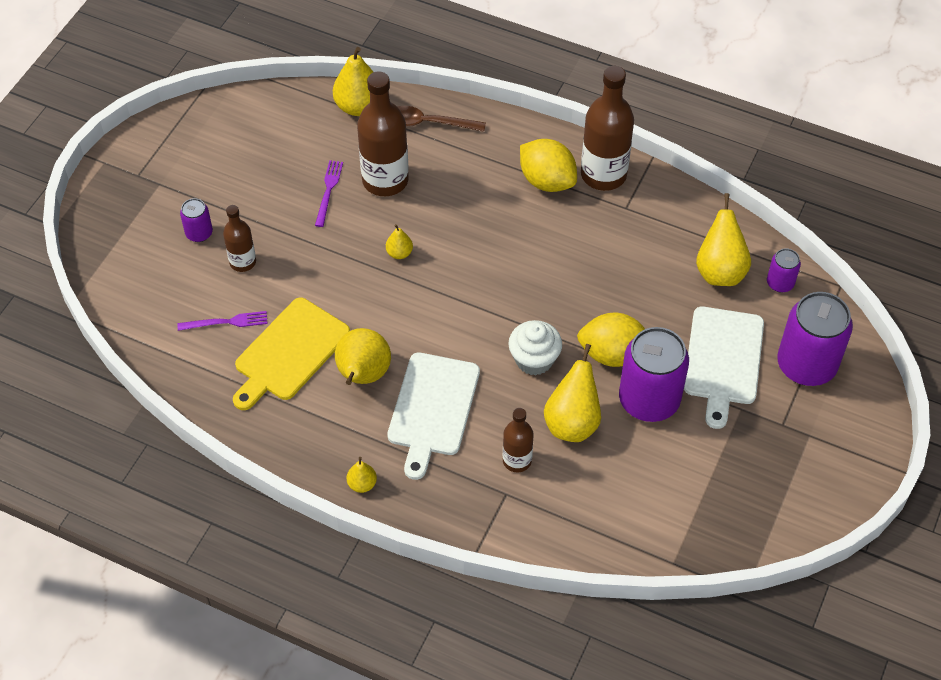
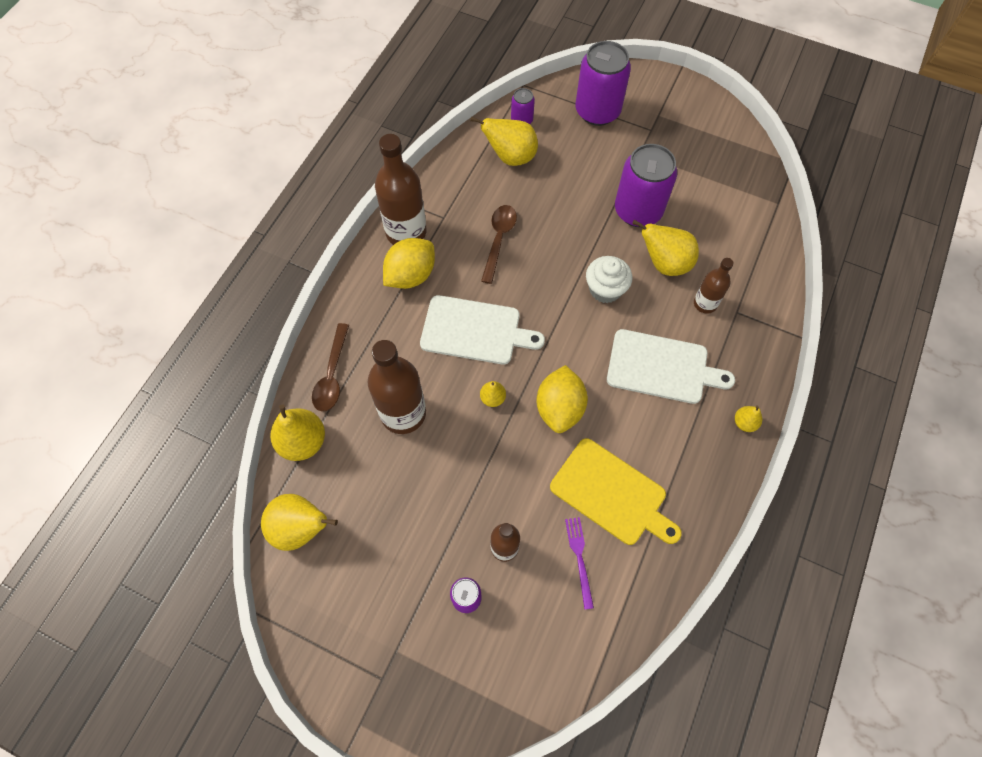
camera: 90 degrees left, 10 degrees up
(328, 191) = (414, 467): purple fork -> none
(363, 375) = (632, 426): yellow pear -> yellow pear (301, 528)
(598, 259) = (499, 239): none -> brown spoon
(613, 354) = (596, 233): yellow lemon -> yellow lemon (559, 408)
(723, 360) = (596, 161): white cutting board -> white cutting board (475, 331)

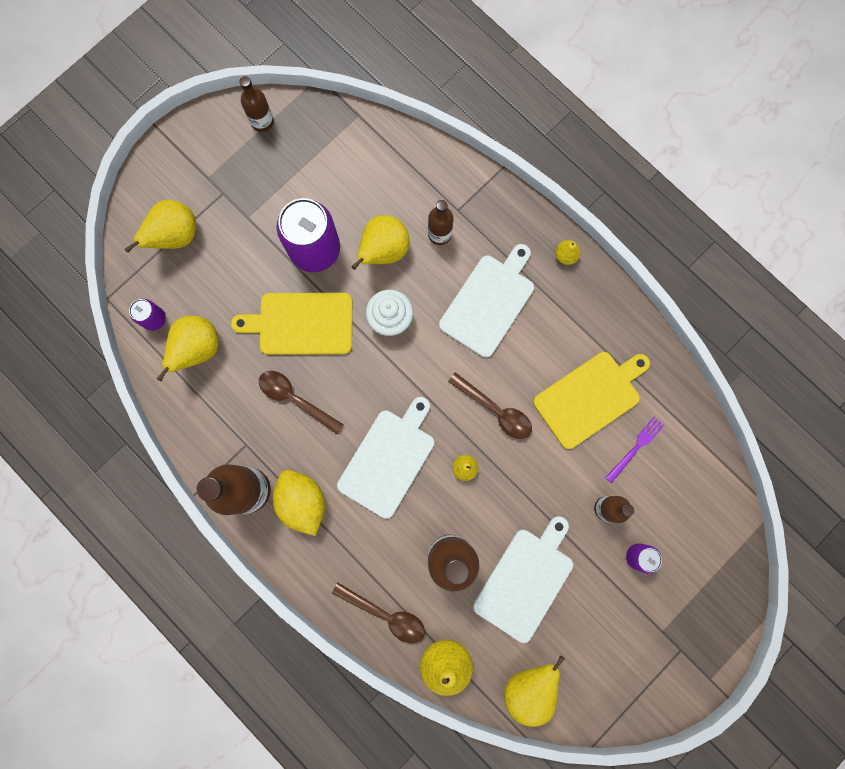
camera: 70 degrees left, 15 degrees up
(404, 490) = (525, 580): none -> white cutting board
(559, 408) = (496, 410): yellow lemon -> brown spoon
(567, 222) = (301, 324): none -> yellow cutting board
(579, 558) = (636, 448): purple fork -> purple fork turned 120 degrees clockwise
(597, 111) = (176, 236): purple can -> yellow pear
(728, 136) = (262, 122): none -> brown bottle

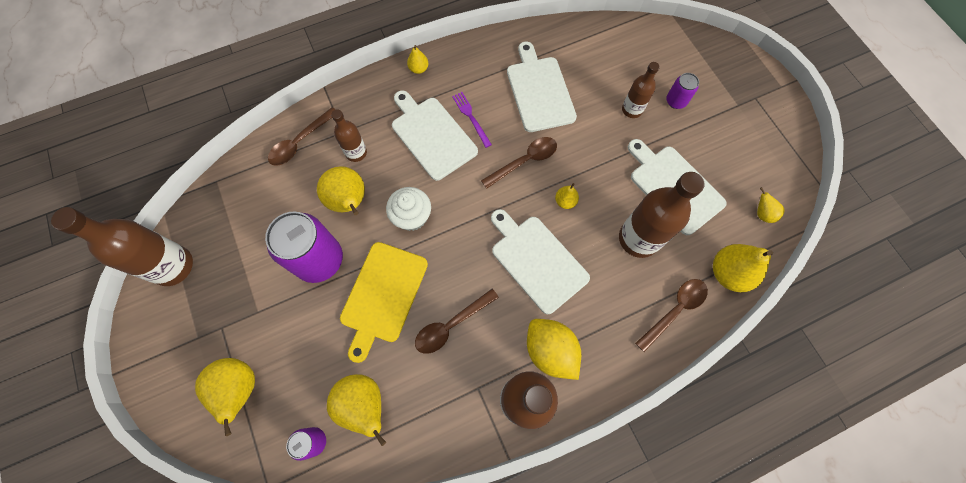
camera: 70 degrees left, 10 degrees down
(262, 122) = (173, 266): brown bottle -> brown bottle, size x1.79
(302, 501) = (550, 351): yellow lemon -> yellow lemon turned 60 degrees clockwise
(430, 173) = (300, 142): none -> brown spoon
(529, 686) = (762, 213): yellow pear -> yellow pear, size x0.51
(590, 397) = (539, 91): yellow cutting board -> white cutting board
(636, 448) = (590, 74): purple fork -> purple fork (471, 117)

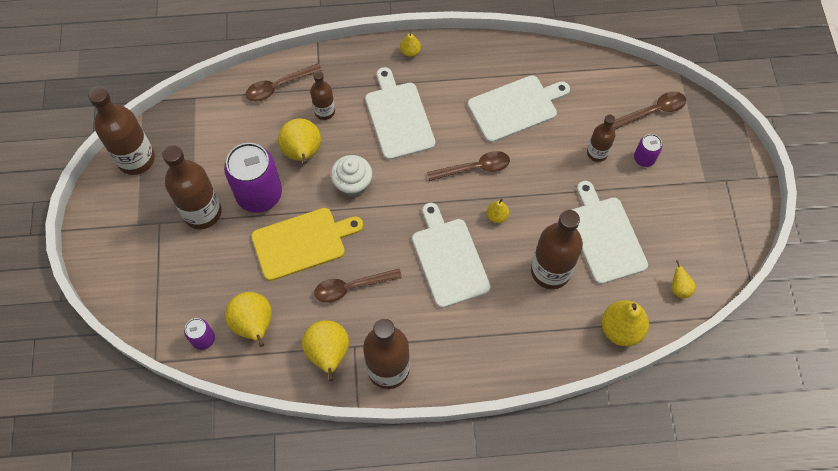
camera: 20 degrees right, 5 degrees down
(240, 389) = (158, 277): yellow pear -> yellow pear (328, 354)
(265, 300) = (202, 212): none -> brown bottle
(383, 295) = (302, 242): yellow cutting board -> yellow cutting board turned 150 degrees counterclockwise
(471, 117) = (441, 112): purple fork -> none
(539, 91) = (515, 107): white cutting board -> white cutting board turned 60 degrees clockwise
(550, 351) = (429, 338): yellow lemon -> none
(675, 310) = (556, 343): brown spoon -> brown spoon (653, 111)

